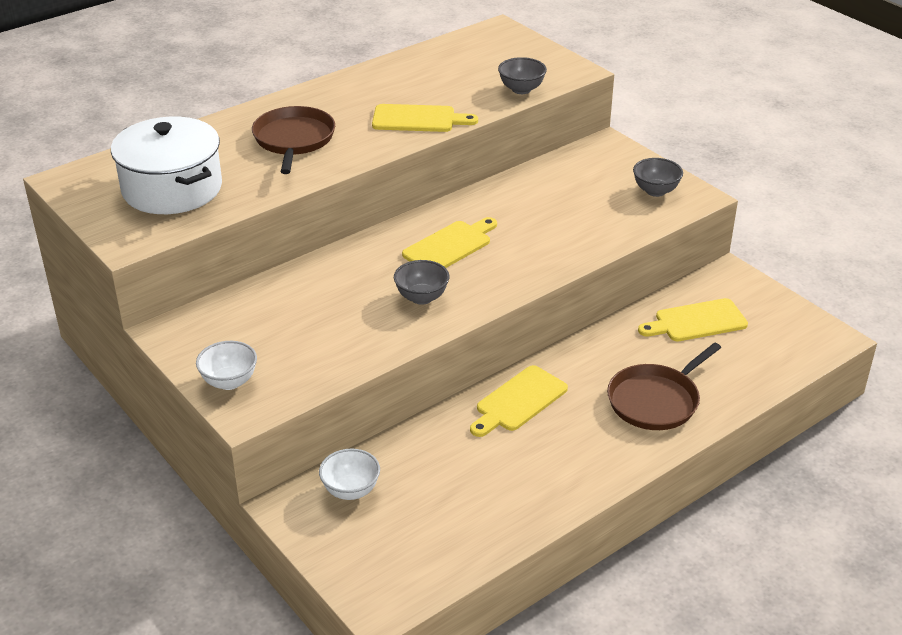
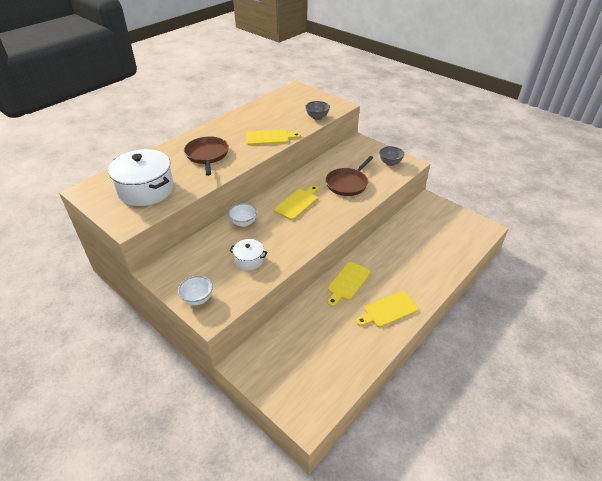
camera: 10 degrees left, 5 degrees up
(334, 331) = (249, 260): none -> white pot
(351, 490) = (273, 349): white bowl -> white bowl (243, 223)
(421, 297) = (291, 234): grey bowl -> none
(656, 400) = (416, 273): brown pan -> brown pan (348, 183)
(696, 321) = (421, 227): yellow cutting board -> yellow cutting board (388, 310)

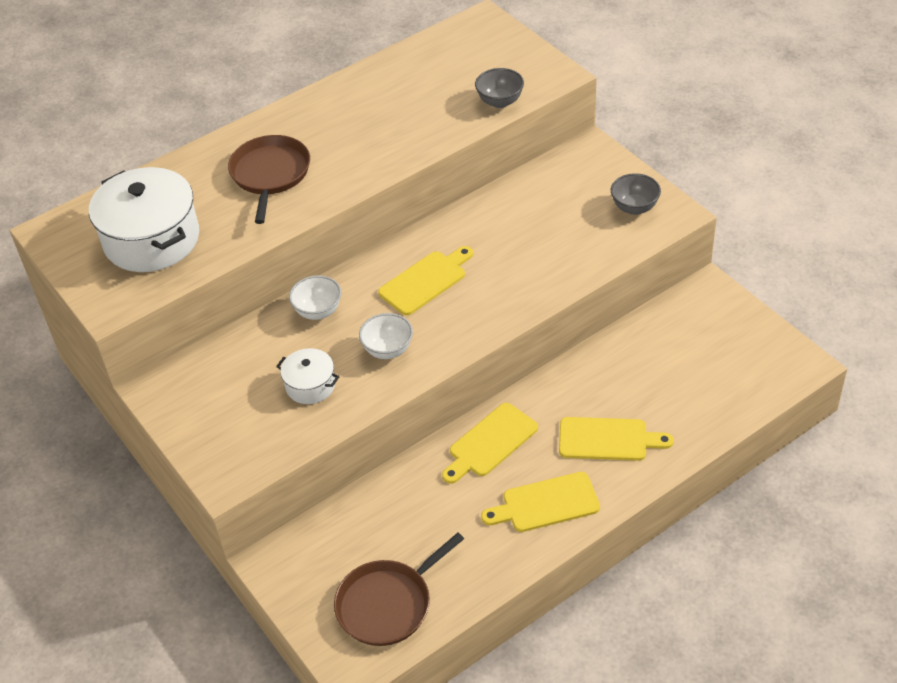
camera: 15 degrees right, 5 degrees up
(197, 299) = (211, 445): white bowl -> white bowl (388, 350)
(270, 138) = (394, 144): yellow cutting board -> yellow cutting board (608, 439)
(348, 183) = (534, 247): brown pan -> brown pan (388, 604)

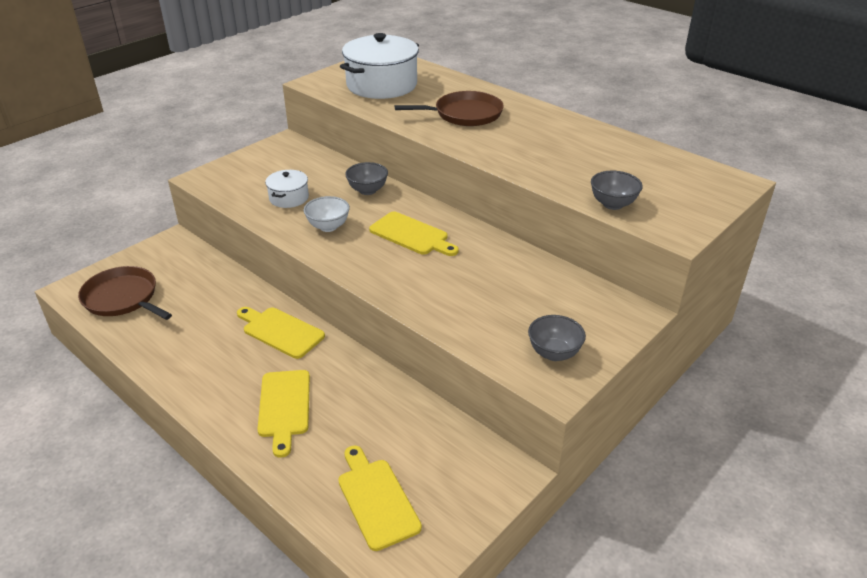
camera: 75 degrees right, 10 degrees down
(318, 311) = (367, 190): white bowl -> grey bowl
(545, 503) = (210, 372): yellow cutting board -> yellow cutting board (376, 499)

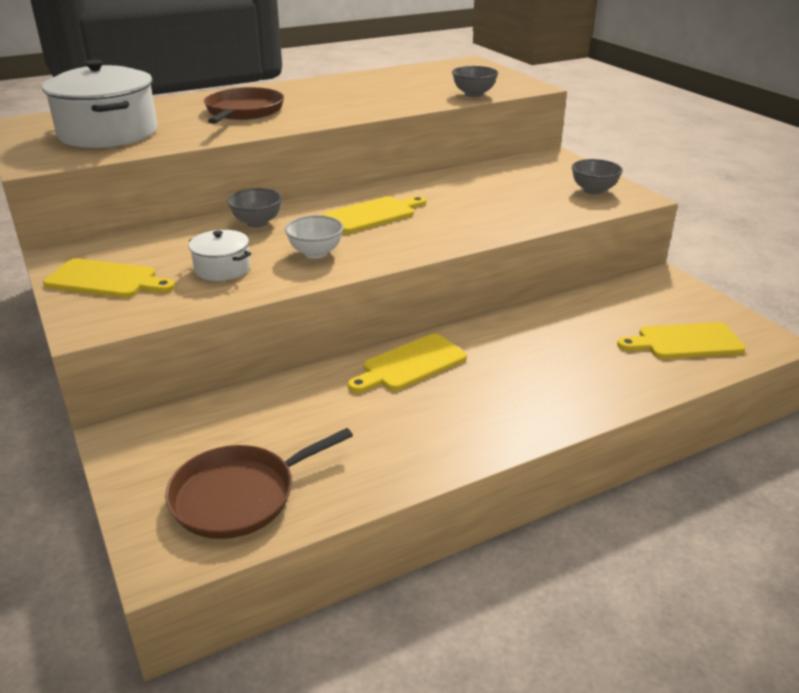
camera: 70 degrees left, 5 degrees down
(284, 407) = (544, 376): yellow cutting board -> yellow cutting board (106, 280)

